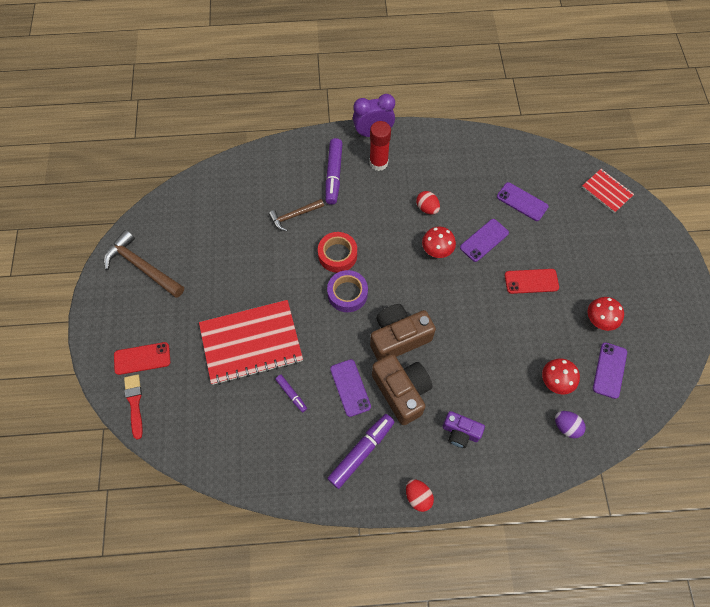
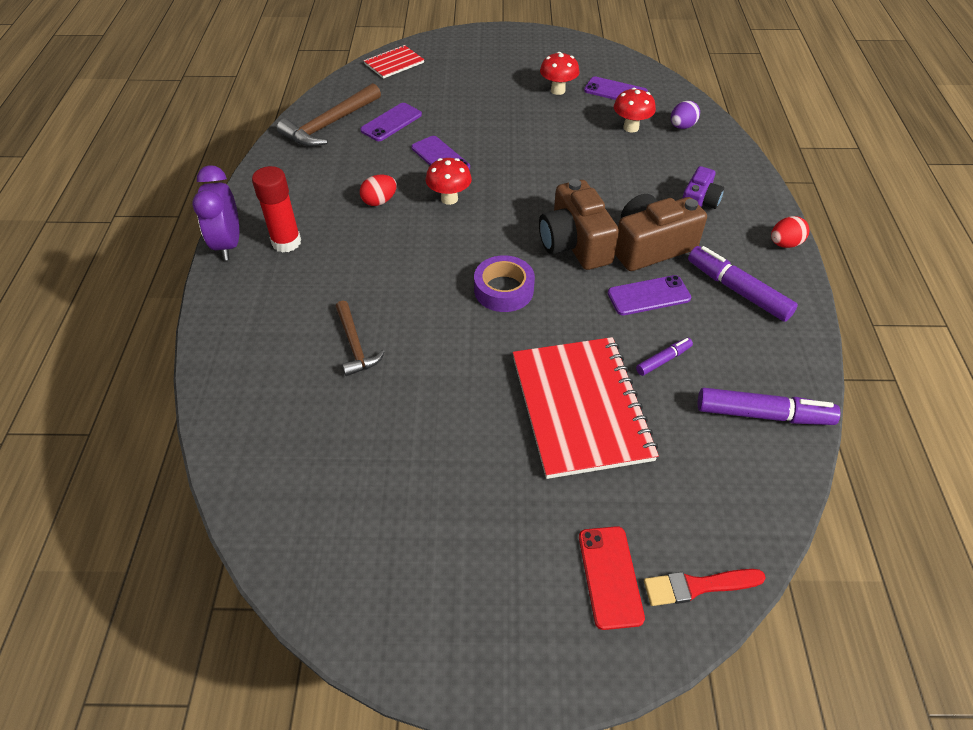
camera: 85 degrees left, 15 degrees down
(142, 267) = (414, 585): brown hammer -> brown hammer (330, 124)
(333, 175) = (291, 293): purple marker -> purple marker (763, 415)
(337, 255) = (437, 297): red tape -> none
(531, 281) = (503, 128): red phone -> none

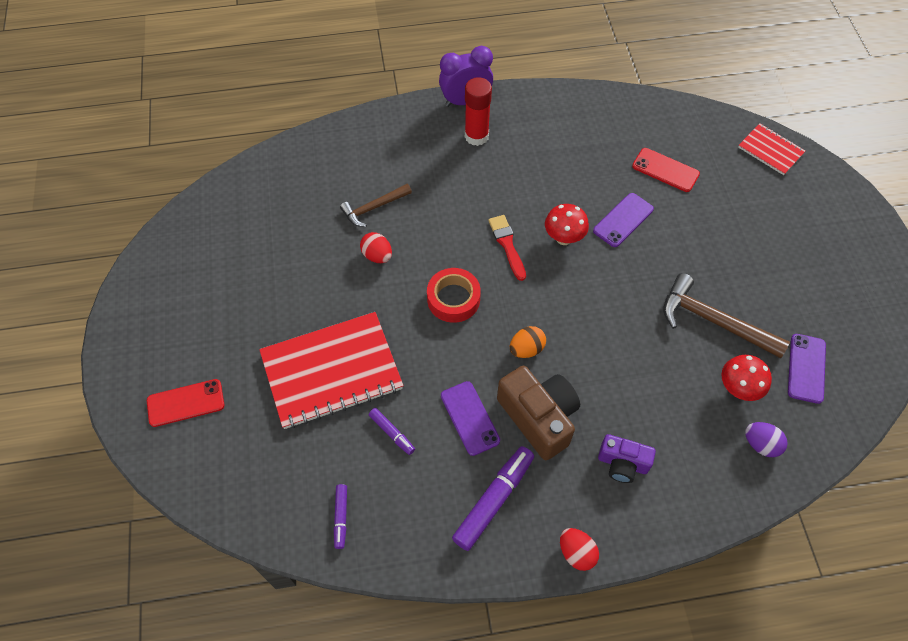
camera: 80 degrees right, 10 degrees up
(330, 124) = (644, 124): brown hammer -> brown hammer (713, 321)
(379, 201) = (545, 186): red egg -> red egg (377, 256)
(391, 122) = (665, 170): purple phone -> red phone
(503, 290) = (453, 299): purple tape -> red tape
(558, 90) = (783, 308): red mushroom -> none
(574, 244) = (526, 349): brown camera -> orange egg
(698, 586) = (179, 462): red brush -> red brush (507, 245)
(763, 415) = (341, 517): purple marker -> purple marker, size x0.53

